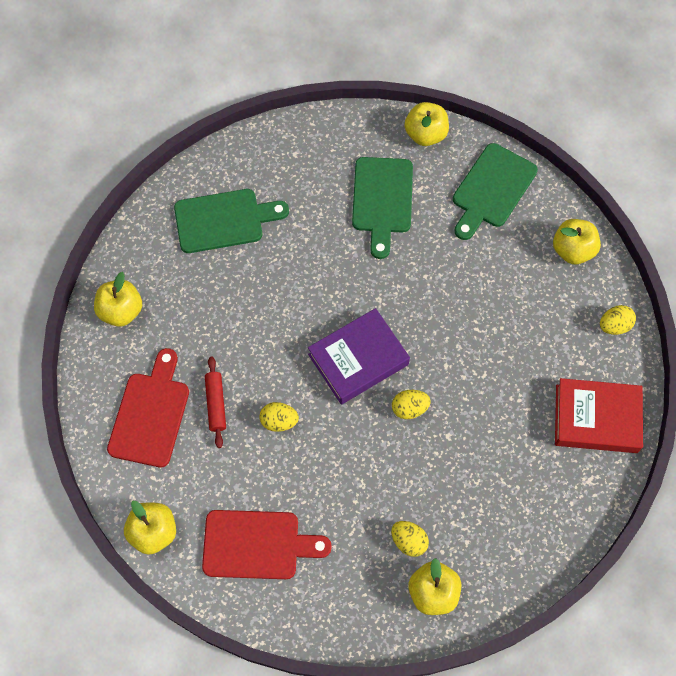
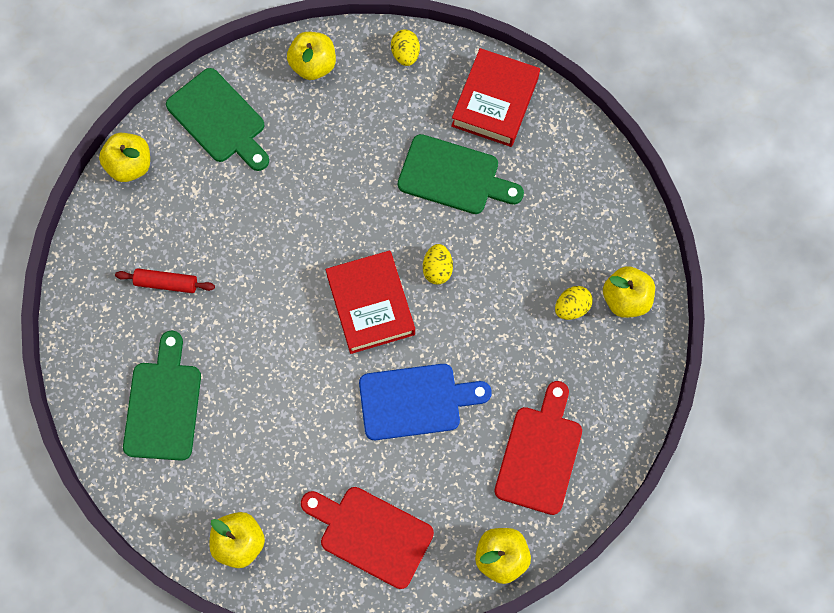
camera: 75 degrees left, 5 degrees up
(216, 404) = (378, 462): red rolling pin -> red rolling pin (166, 283)
(279, 421) = (416, 401): yellow egg -> blue cutting board
(358, 359) = (370, 305): purple book -> red book
(382, 200) = (195, 232): green cutting board -> green cutting board (454, 176)

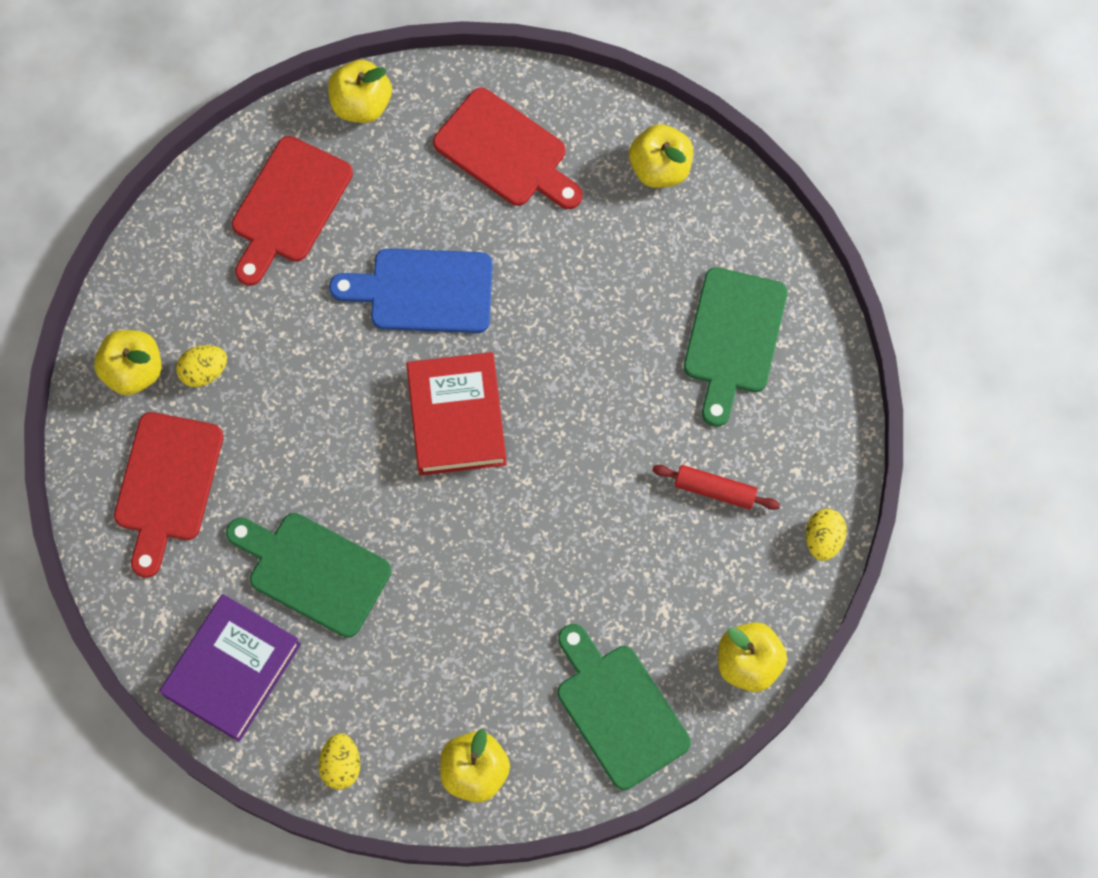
camera: 170 degrees left, 0 degrees up
(437, 269) = (362, 449): yellow egg -> yellow egg (823, 539)
(495, 102) = (232, 670): red book -> purple book
(576, 219) = (167, 484): none -> red cutting board

